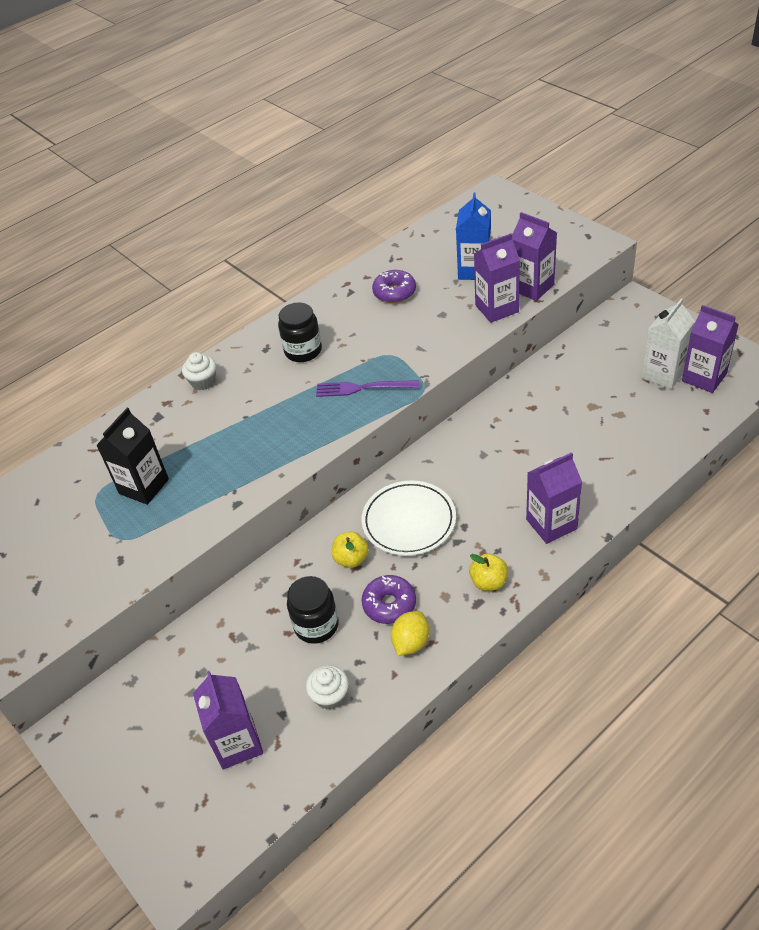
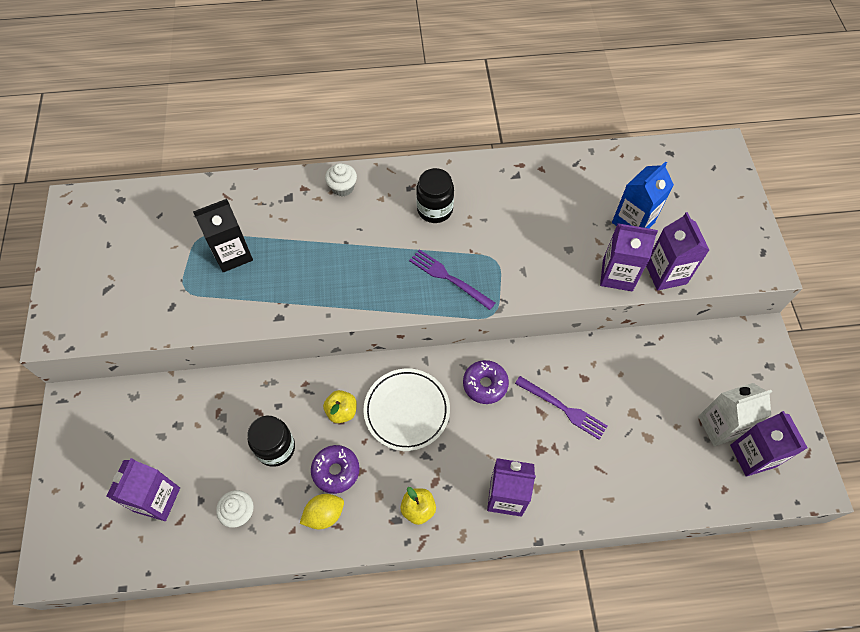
camera: 30 degrees right, 15 degrees up
(394, 292) = (550, 200): purple donut -> purple donut (485, 384)
(536, 437) = (563, 408): none -> purple fork

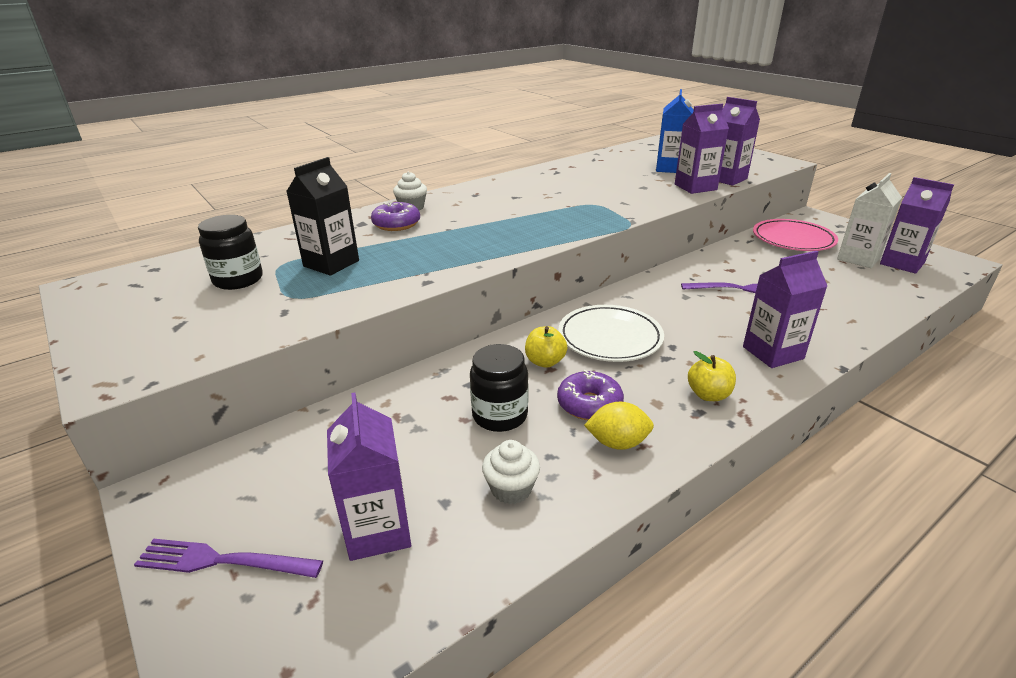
camera: 30 degrees left, 30 degrees down
(324, 514) = (617, 443): yellow lemon -> yellow lemon turned 60 degrees clockwise
(435, 209) = (510, 197): black jar -> black jar (238, 280)
(449, 278) = (568, 220): purple fork -> purple fork (223, 561)
(485, 384) = (659, 299): purple donut -> purple donut (396, 224)
(693, 364) = (793, 239): none -> pink plate

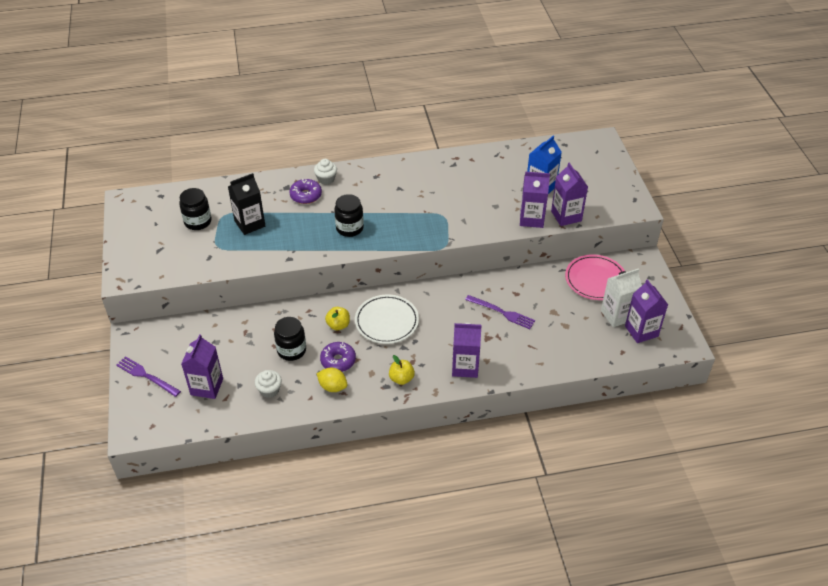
camera: 25 degrees right, 15 degrees up
(488, 236) = (349, 228): none -> black jar

